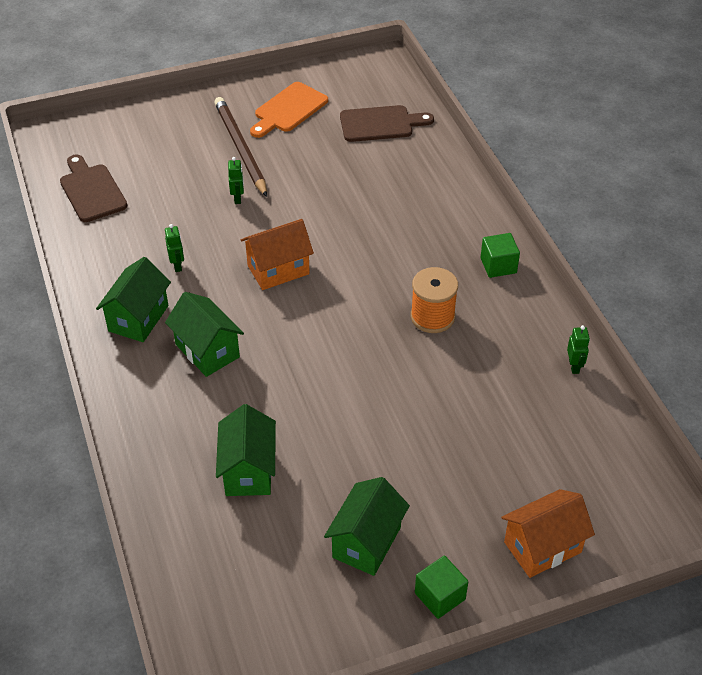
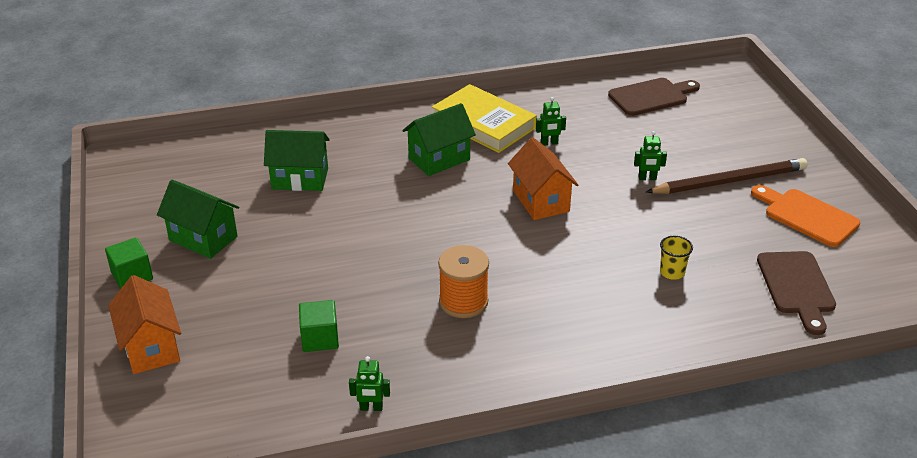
camera: 95 degrees right, 10 degrees down
(138, 318) = (483, 124): green house -> yellow book
(373, 189) = (672, 272): none -> yellow cup
(498, 265) = (540, 364): green cube -> green cube (320, 338)

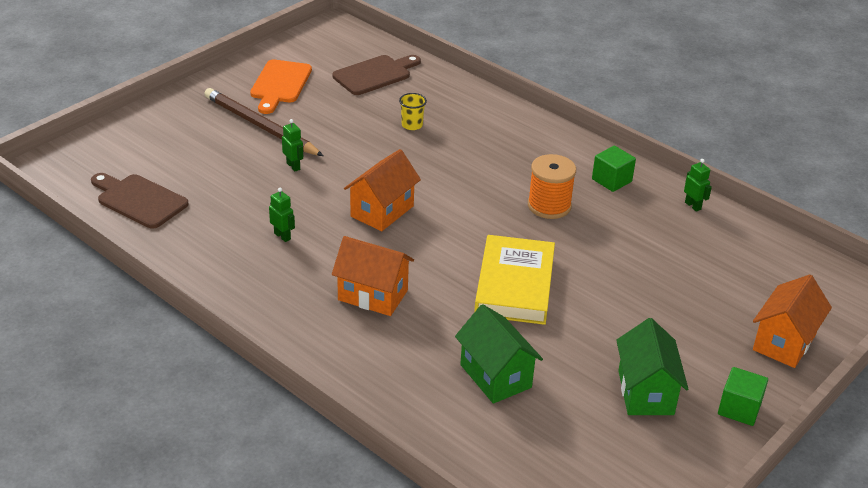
camera: 125 degrees left, 0 degrees up
(320, 338) = (666, 258): green cube -> green cube (611, 180)
(439, 159) = (373, 295): green house -> orange house
(483, 124) = (282, 290): yellow book -> yellow book (514, 285)

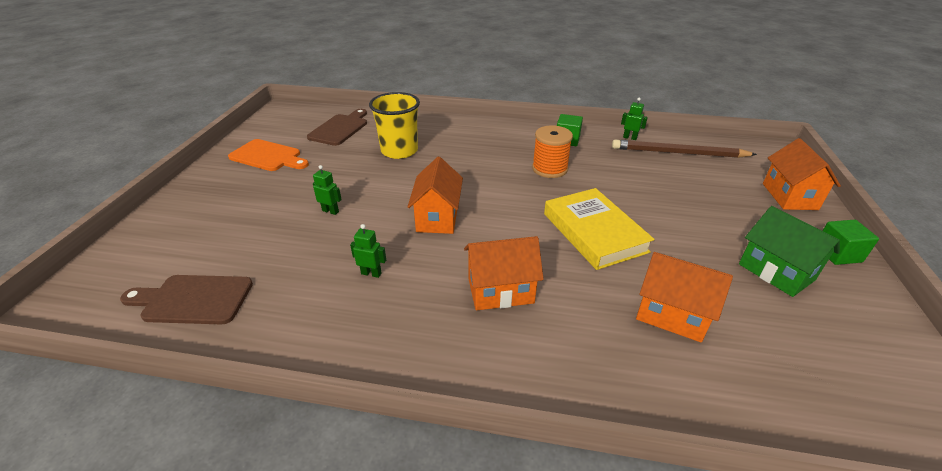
camera: 30 degrees left, 0 degrees up
(260, 126) = (275, 191): brown pencil -> brown pencil (678, 153)
(280, 84) = (268, 156): orange cutting board -> orange cutting board turned 45 degrees counterclockwise
(412, 125) = (399, 151): yellow cup -> yellow cup, size x2.10
(495, 376) = (672, 315): green house -> orange house

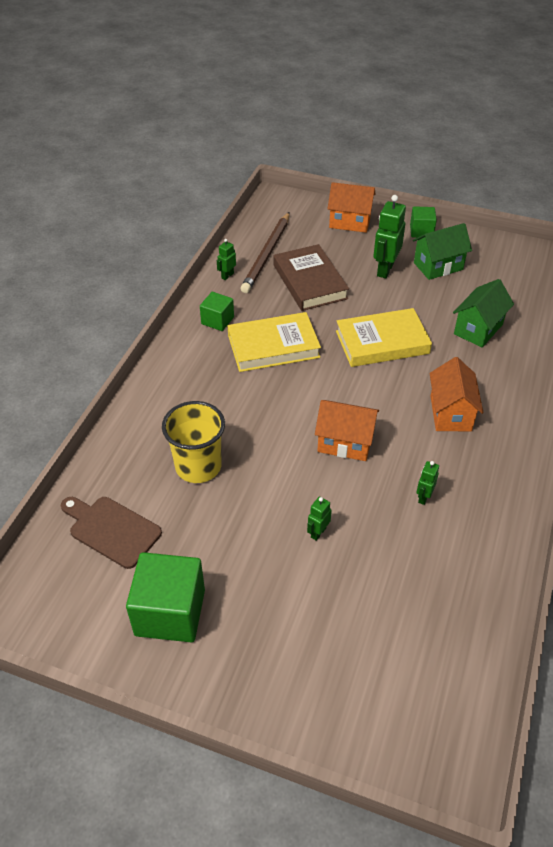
camera: 80 degrees left, 10 degrees up
(193, 299) = (452, 639): brown cutting board -> none
(268, 156) = (170, 612): orange cutting board -> green cube
(549, 169) = (273, 346): orange spool -> yellow book
(658, 180) = (310, 282): none -> brown book
(672, 315) = (478, 329): orange house -> green house
(725, 227) = (385, 269): none -> green robot

